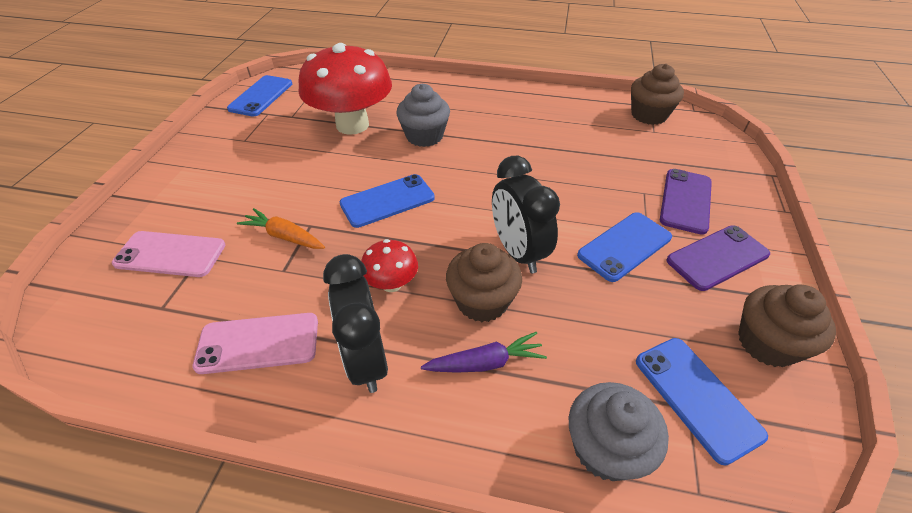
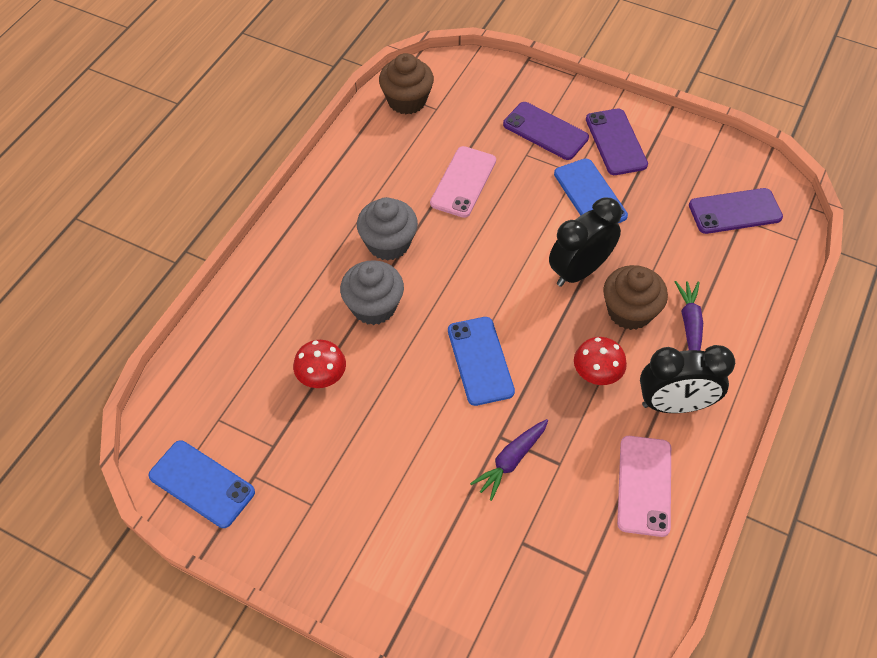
camera: 75 degrees left, 10 degrees up
(170, 254) = (512, 573): pink phone -> pink phone (463, 182)
(284, 236) = (511, 461): orange carrot -> purple carrot
(352, 125) = (322, 377): red mushroom -> red mushroom, size x0.46
(518, 252) = (579, 271): black clock -> black clock turned 150 degrees clockwise
(605, 448) = (764, 274): grey cupcake -> grey cupcake (388, 243)
(696, 397) = (735, 211): blue phone -> purple phone
(767, 343) = (699, 154): brown cupcake -> none

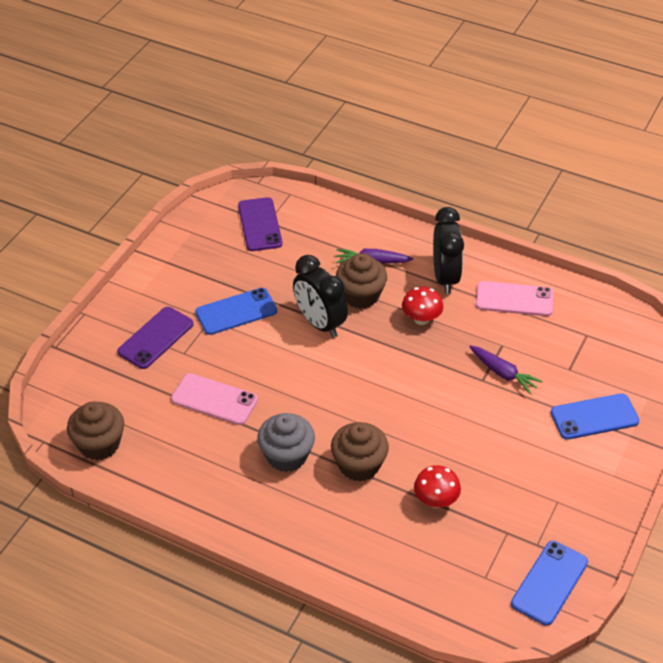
camera: 90 degrees left, 10 degrees down
(374, 306) = (359, 465): grey cupcake -> brown cupcake
(480, 361) = (413, 390): blue phone -> blue phone (594, 417)
(616, 142) = (175, 290): purple phone -> none

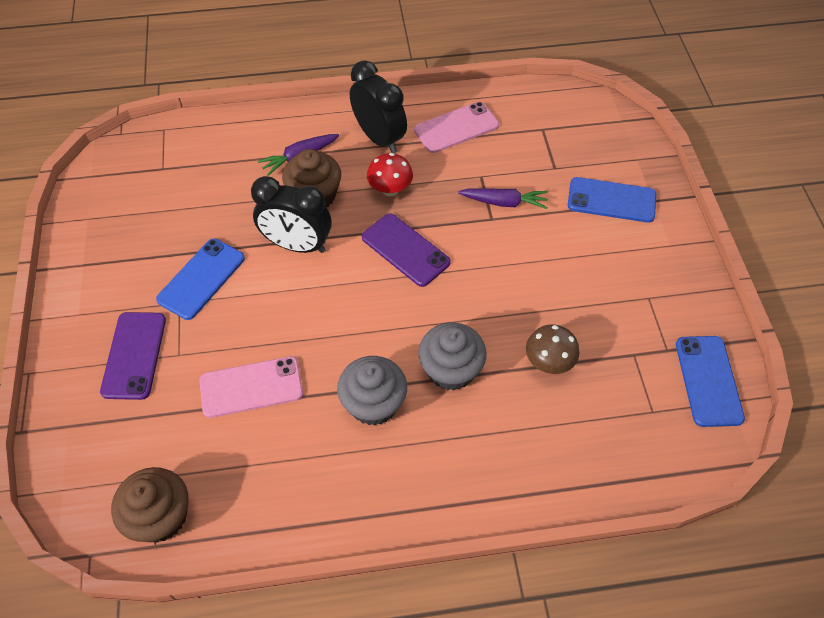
camera: 35 degrees left, 10 degrees up
(260, 224) = (156, 175): purple phone -> purple phone (405, 250)
(359, 465) = (450, 370): brown cupcake -> grey cupcake
(436, 500) = (548, 362): red mushroom -> brown mushroom
(594, 417) = (611, 200): blue phone -> blue phone turned 60 degrees clockwise

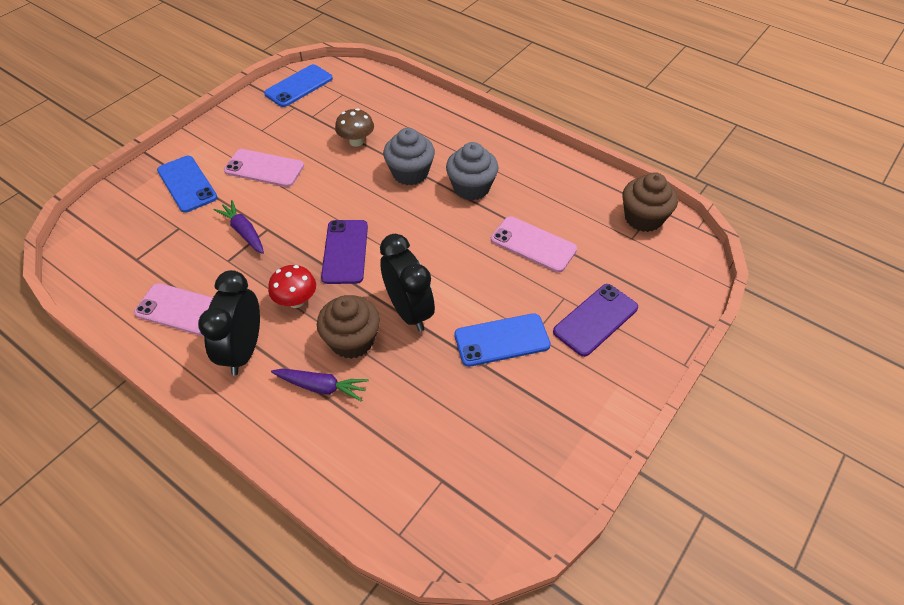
camera: 135 degrees left, 5 degrees down
(579, 263) = (264, 168): none -> pink phone

